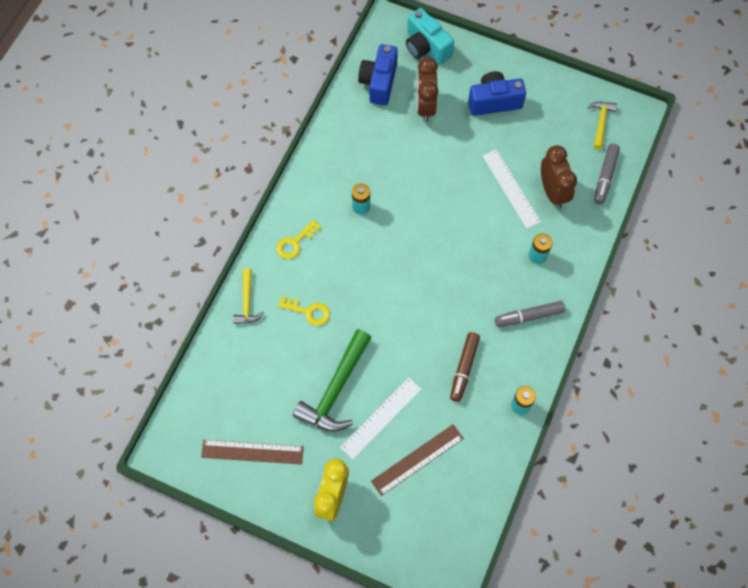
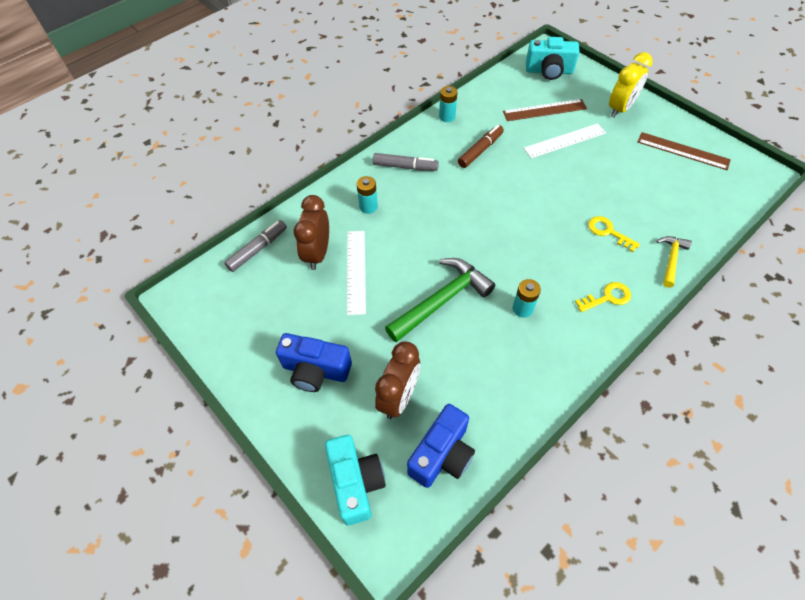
camera: 155 degrees left, 10 degrees down
(336, 389) = (598, 169): green hammer -> green hammer (442, 300)
(434, 536) = (549, 71): none -> turquoise camera
(601, 123) = (220, 302): yellow hammer -> none

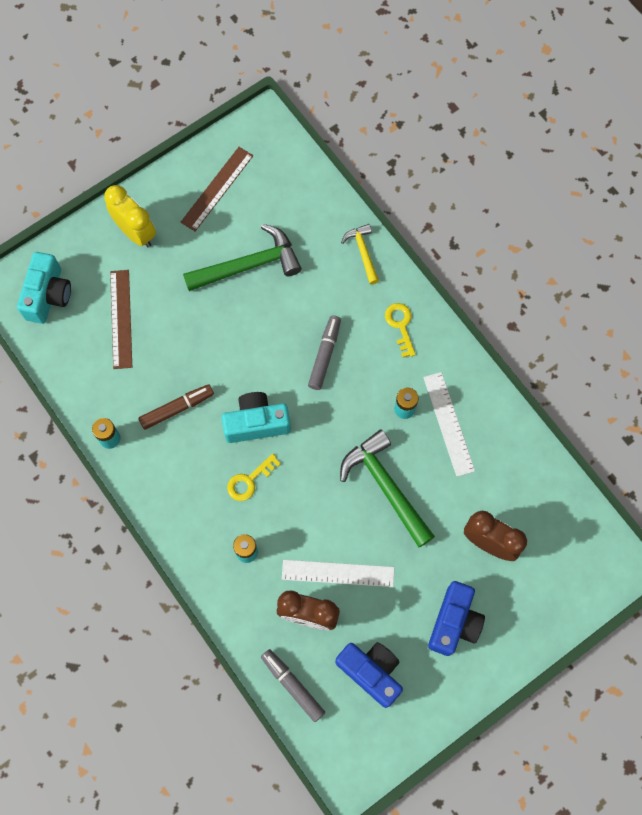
camera: 85 degrees left, 15 degrees up
(356, 483) = (567, 590): turquoise camera -> turquoise camera (256, 423)
(405, 167) = (189, 501): grey marker -> grey marker (324, 355)
(442, 454) = (547, 510): blue camera -> blue camera (371, 672)
(480, 150) = (177, 408): brown marker -> brown marker turned 105 degrees clockwise
(564, 141) = (178, 309): white ruler -> white ruler (448, 423)
(608, 232) = (320, 301): yellow key -> yellow key (249, 480)
(621, 179) = (248, 265): none -> green hammer
(671, 259) = (363, 252): yellow hammer -> yellow hammer turned 45 degrees clockwise

